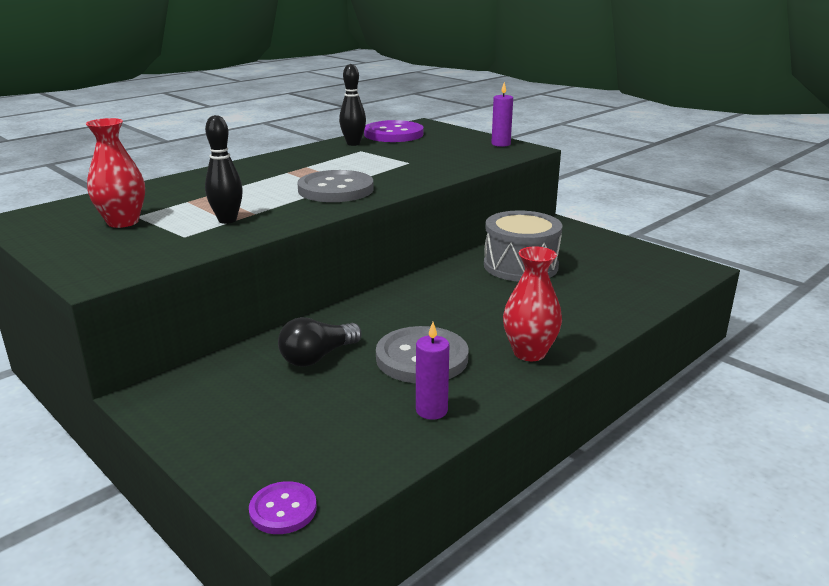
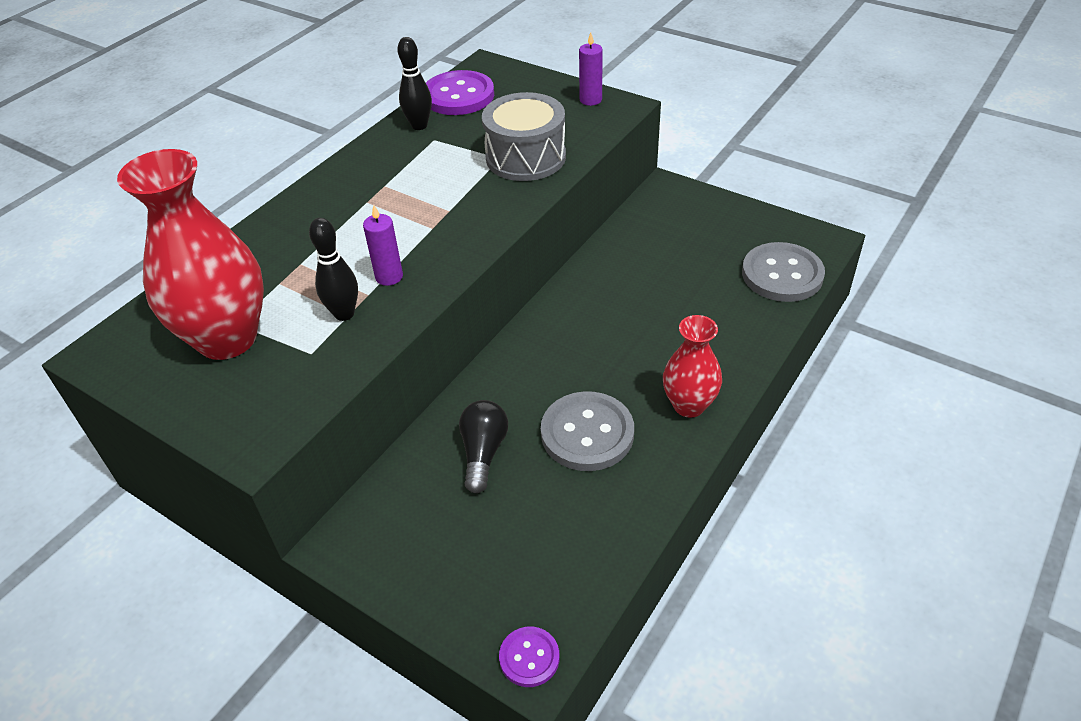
camera: 10 degrees left, 20 degrees up
(123, 222) = (227, 338): red vase -> red vase, size x1.75
(317, 357) = (483, 452): black light bulb -> black light bulb turned 150 degrees clockwise
(336, 189) = (439, 230): grey button -> grey button (782, 274)
(431, 410) = (620, 505): purple candle -> purple candle (389, 277)
(520, 266) = (644, 268): grey drum -> grey drum (526, 157)

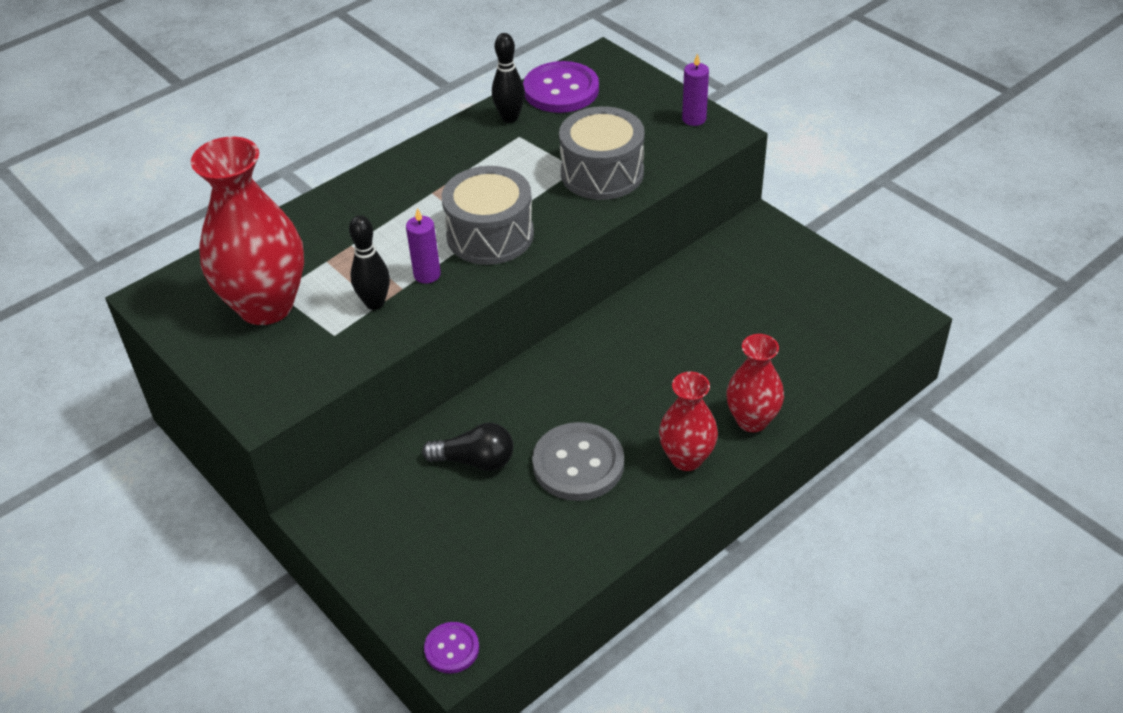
camera: 15 degrees right, 0 degrees up
(439, 229) = (490, 235): none -> grey drum
(483, 452) = (475, 461): black light bulb -> black light bulb turned 75 degrees clockwise
(734, 357) = (752, 420): none -> red vase
(782, 274) = (841, 344): grey button -> none

